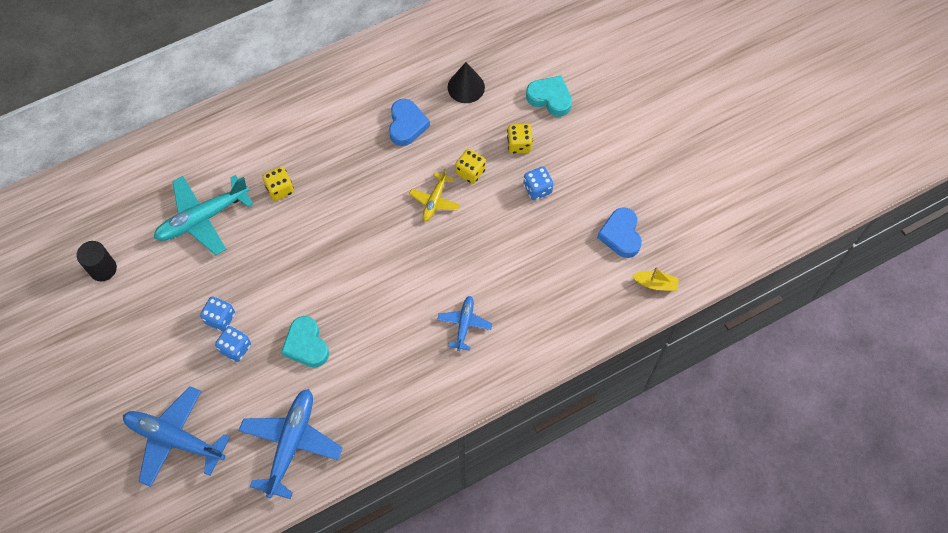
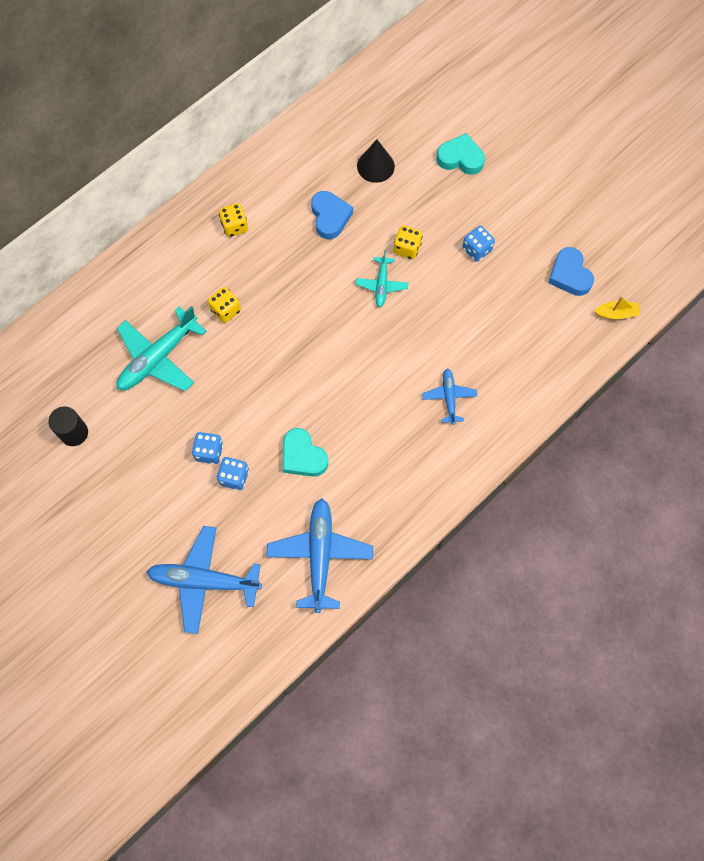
camera: 15 degrees left, 5 degrees up
(434, 201) = (381, 285): yellow plane -> turquoise plane
(519, 144) = (445, 210): yellow dice -> yellow dice (234, 226)

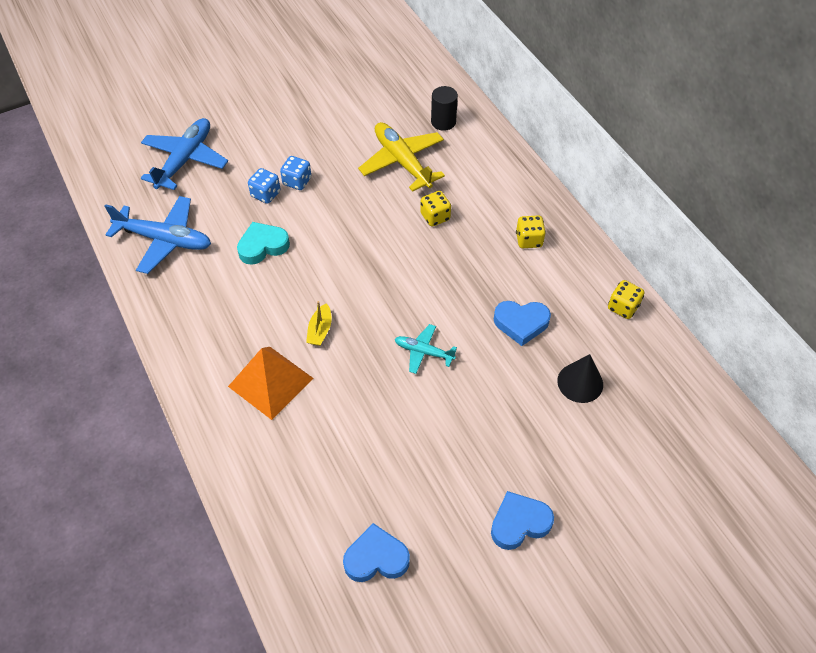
camera: 105 degrees right, 15 degrees down
(74, 433) = (352, 100): black cylinder -> black cylinder (443, 122)
(158, 358) = (402, 162): turquoise plane -> yellow plane
(407, 248) = (462, 387): yellow dice -> yellow dice (623, 307)
(449, 397) = (270, 382): blue plane -> orange pyramid
(460, 158) = (575, 478): turquoise heart -> none
(476, 250) = (441, 460): blue dice -> none
(509, 188) = (519, 523): none -> blue heart
(616, 313) = (305, 599): yellow boat -> yellow boat (320, 330)

